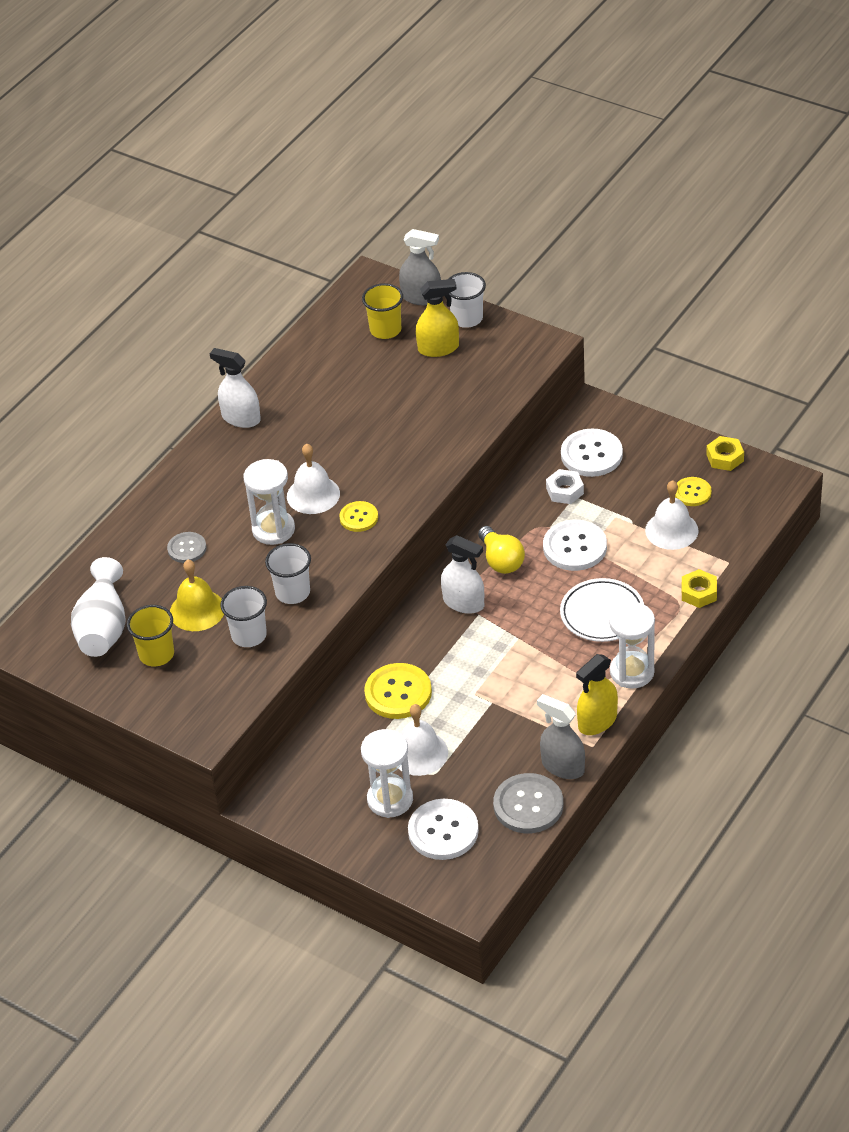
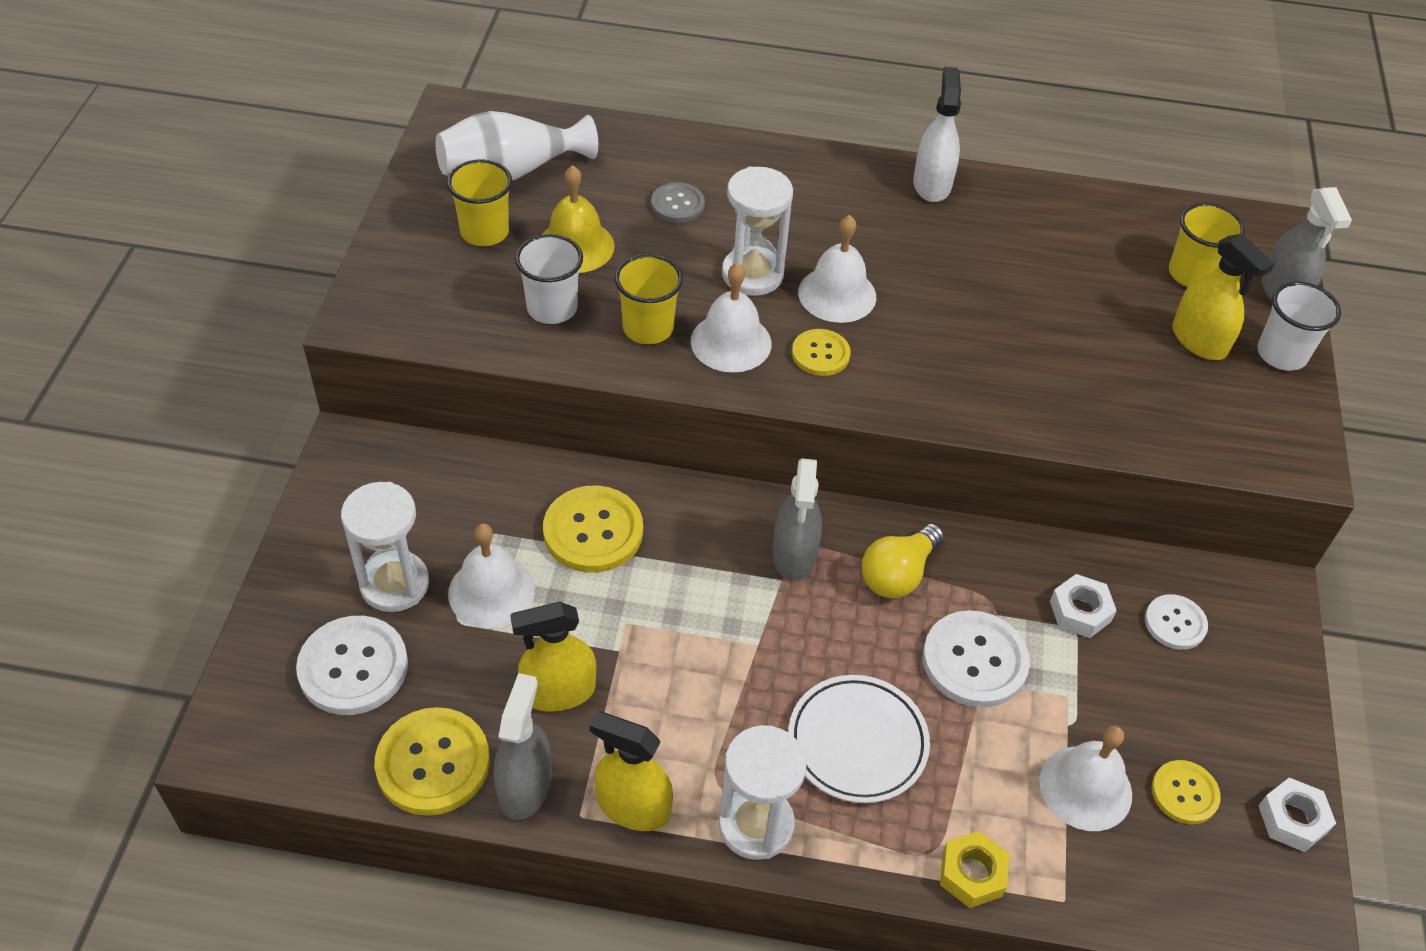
camera: 60 degrees right, 5 degrees up
(292, 592) = (648, 328): white cup -> yellow cup
(326, 556) = (731, 342): none -> white bell
(463, 603) = (794, 554): white spray bottle -> grey spray bottle
(507, 737) = (558, 691): none -> yellow spray bottle
(528, 805) = (433, 763): grey button -> yellow button
(591, 454) = (1175, 623): white button -> white button, size x0.60
(725, 458) = (1292, 819): yellow nut -> white nut

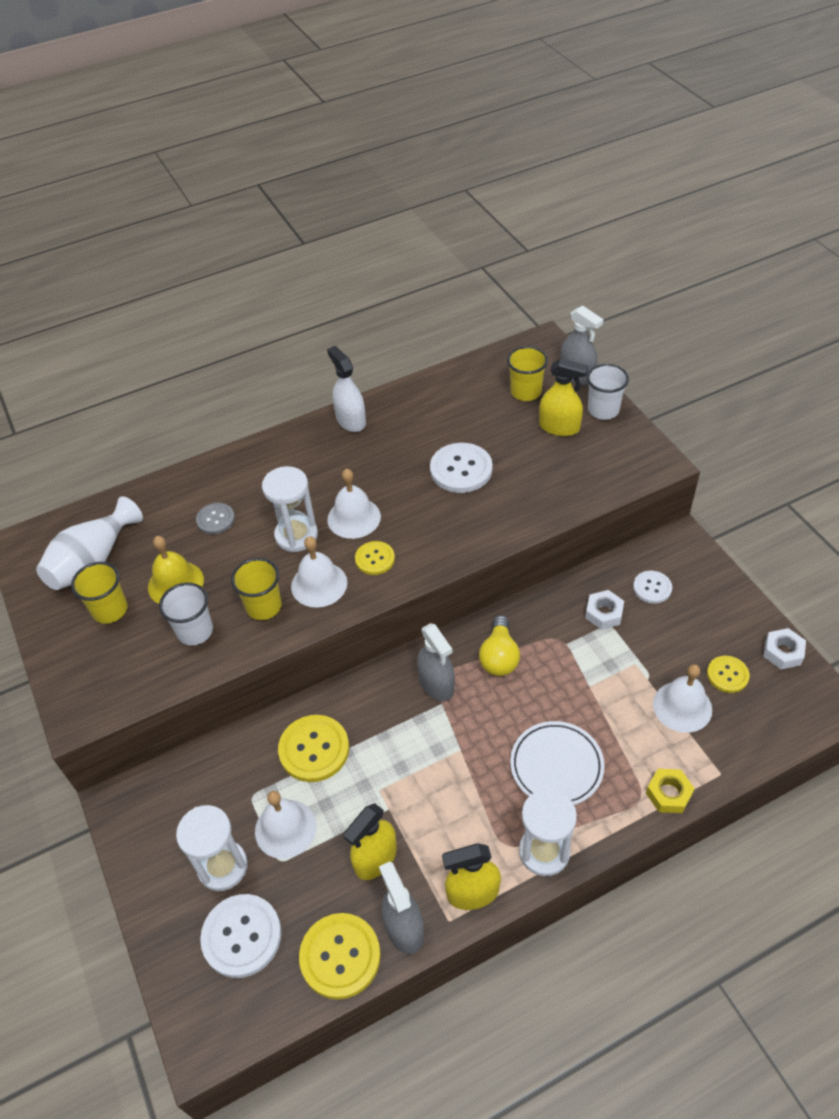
camera: 30 degrees left, 0 degrees up
(974, 661) = (576, 677): white button -> white button (461, 469)

